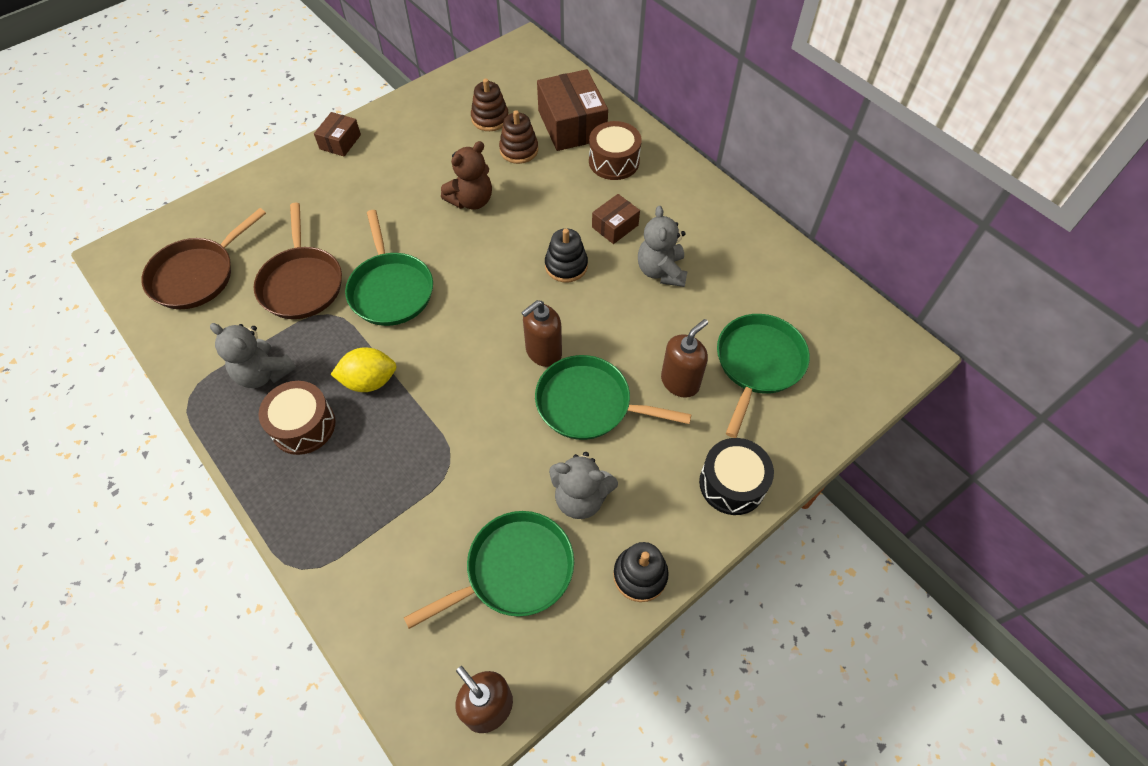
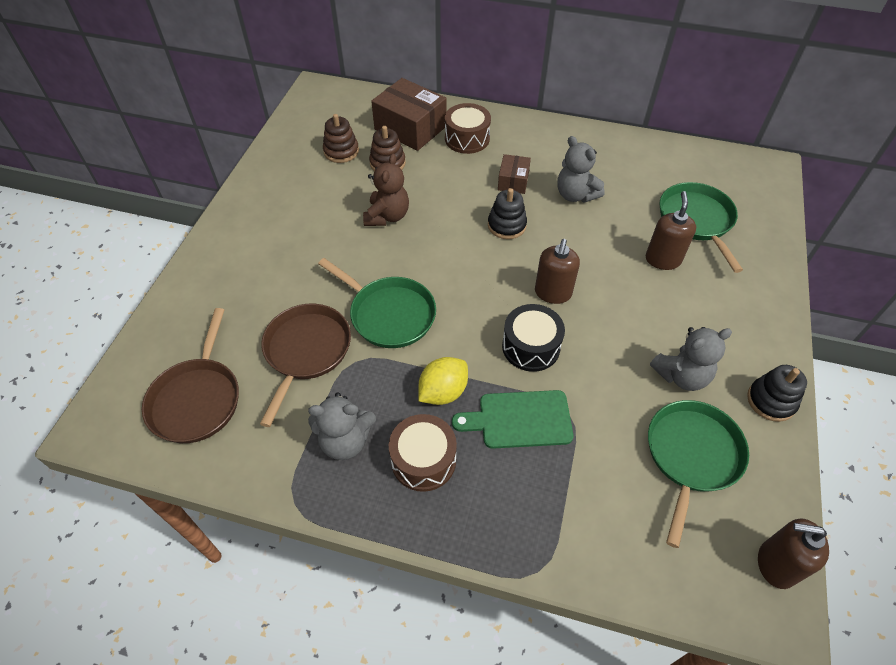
camera: 35 degrees left, 5 degrees down
(302, 283) = (306, 351): brown pan -> brown pan turned 120 degrees counterclockwise
(340, 142) = (227, 226): brown box -> none
(405, 443) = (519, 419): none -> green cutting board
(589, 404) = (620, 309): green pan -> none
(732, 483) = (761, 305): black drum -> black drum (531, 347)

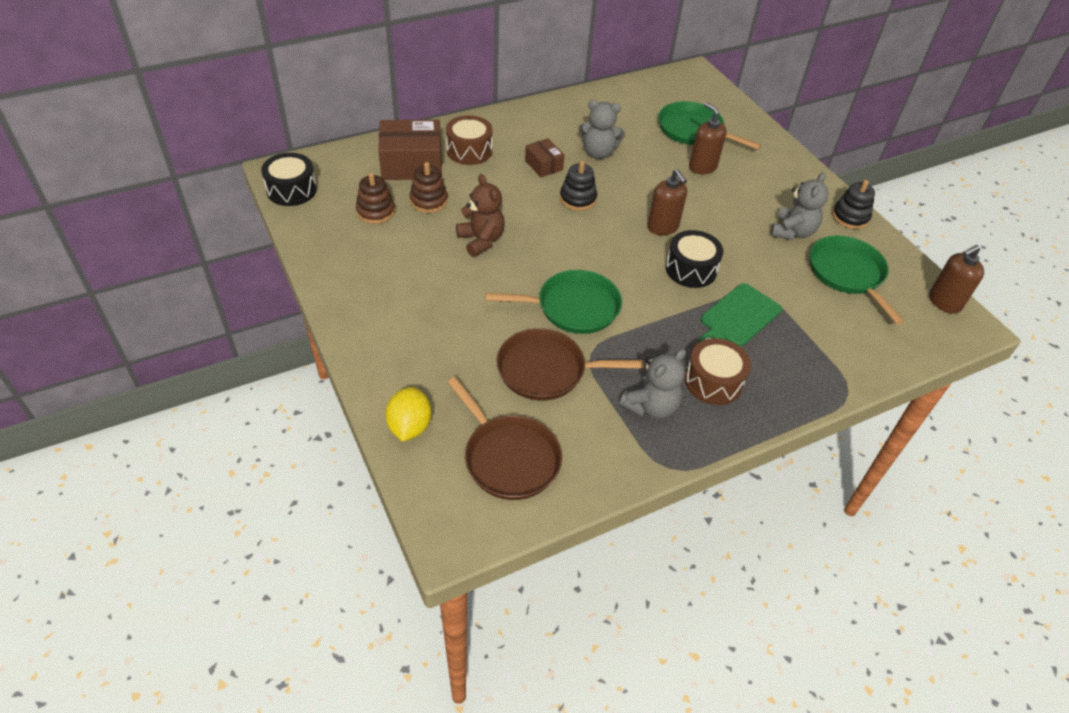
camera: 45 degrees left, 5 degrees down
(306, 351) = (546, 370): brown pan -> brown pan turned 60 degrees counterclockwise
(307, 106) = (291, 190): none -> black drum
(443, 392) = (673, 333): yellow lemon -> yellow lemon (409, 426)

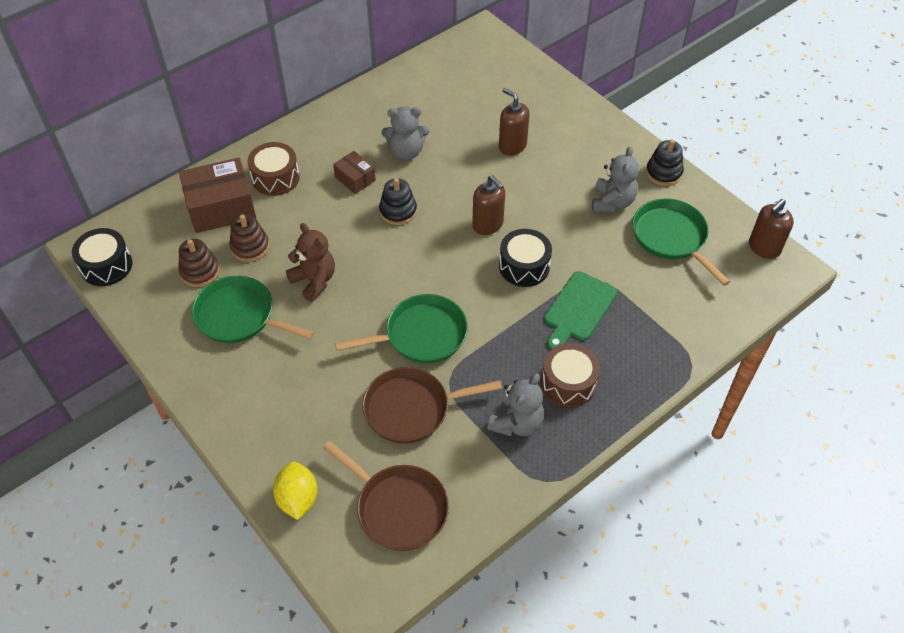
camera: 10 degrees left, 5 degrees up
(693, 130) = (495, 104): green pan -> green pan (239, 316)

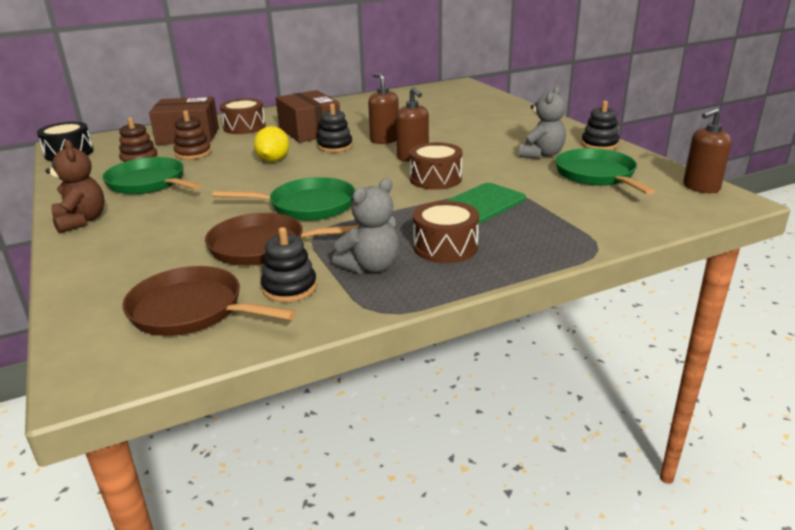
camera: 15 degrees right, 25 degrees down
(298, 499) = (91, 290): yellow lemon -> yellow lemon (273, 160)
(314, 281) = (232, 172): brown teddy bear -> brown teddy bear (81, 221)
(355, 179) = (309, 131): brown box -> brown box, size x1.87
(398, 508) = (192, 310): brown pan -> brown pan turned 150 degrees clockwise
(406, 152) = (363, 123): grey teddy bear -> none
(462, 464) = (289, 288): none -> black stacking toy
(512, 146) = (458, 125): brown soap dispenser -> brown soap dispenser (384, 140)
(524, 266) = (435, 179): black drum -> brown drum

